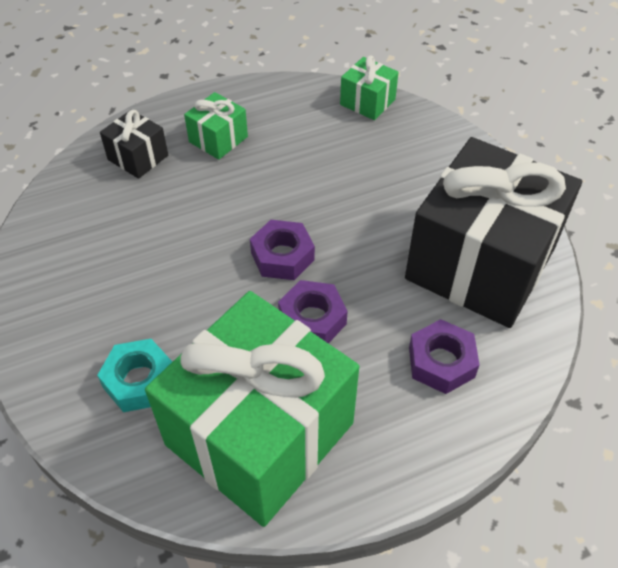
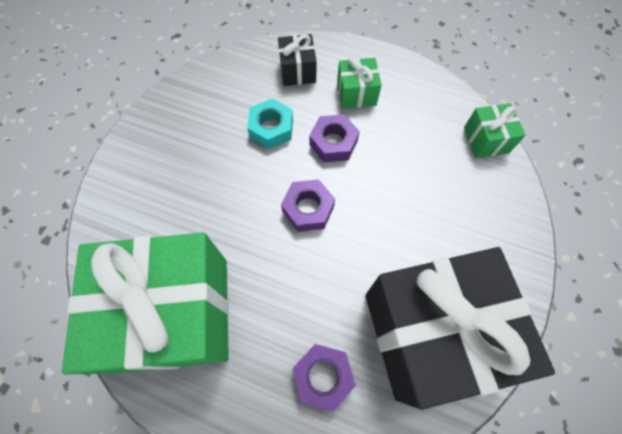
camera: 45 degrees right, 15 degrees up
(139, 381) = (154, 219): turquoise nut -> turquoise nut (271, 128)
(312, 319) = (279, 268): purple nut -> purple nut (333, 142)

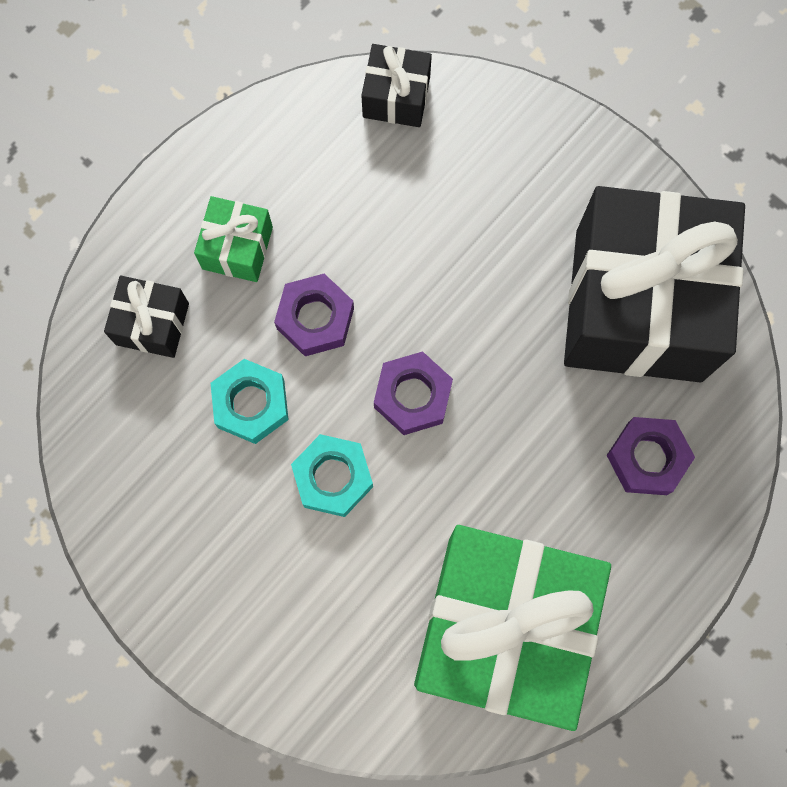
camera: 70 degrees left, 10 degrees up
(243, 182) = (333, 477): none -> turquoise nut
(486, 140) = (396, 97): green gift -> black gift

